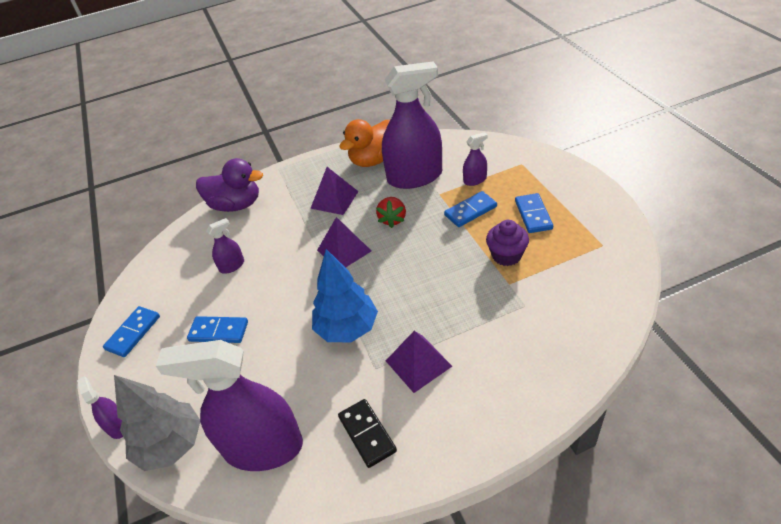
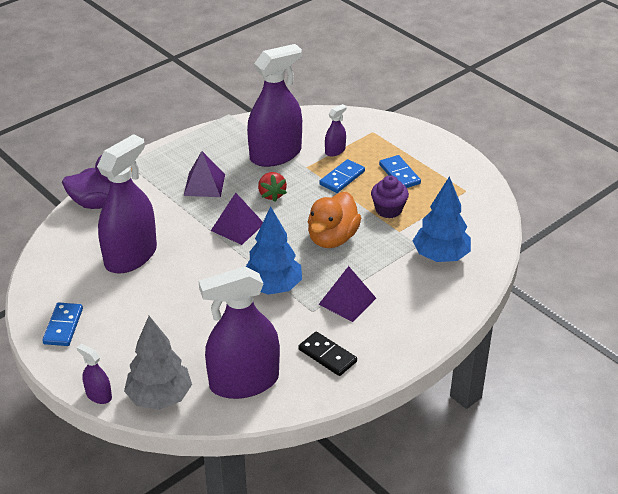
camera: 25 degrees left, 5 degrees down
(218, 331) = (151, 310): blue domino -> none
(232, 266) = (131, 256): purple spray bottle -> purple spray bottle, size x2.32
(374, 160) = (226, 143): orange duck -> orange duck (332, 238)
(546, 325) = (441, 256): none -> blue tree

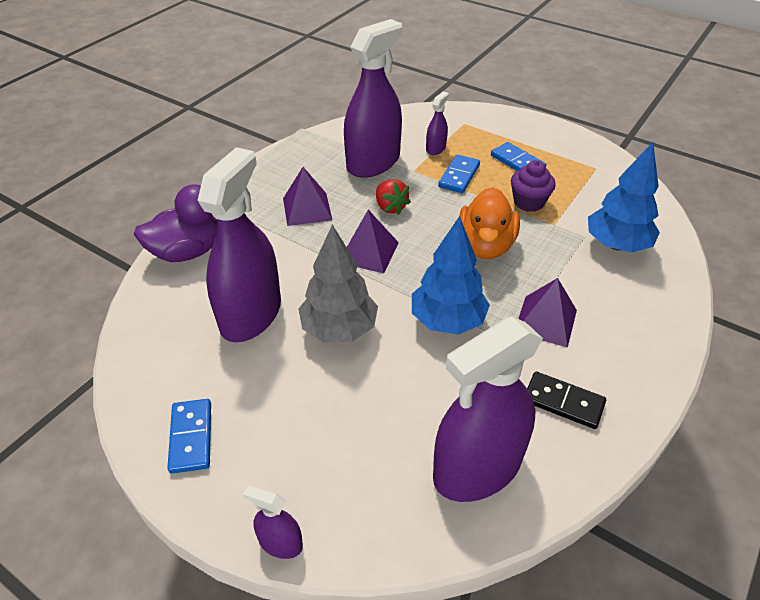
camera: 15 degrees left, 5 degrees up
(159, 397) = (371, 523): grey tree -> grey tree (339, 329)

